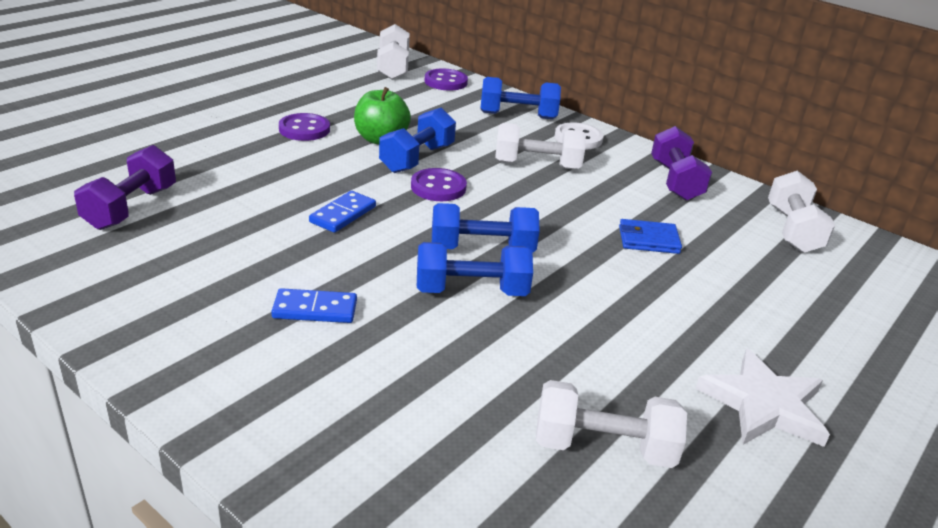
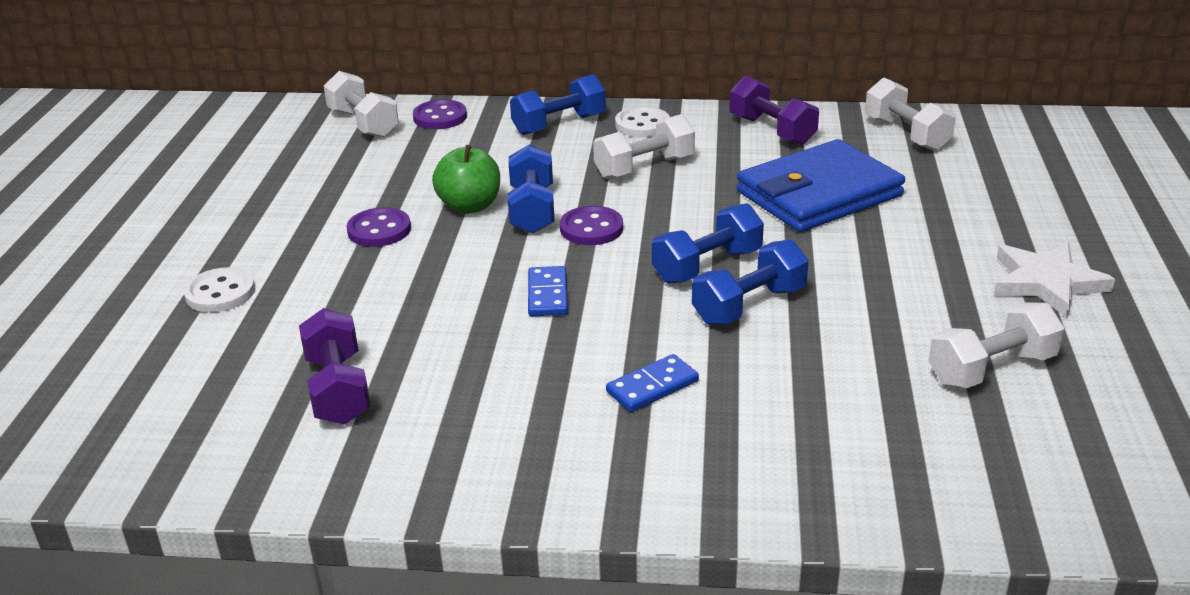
camera: 30 degrees left, 0 degrees up
(163, 124) = (220, 293): none -> white button
(648, 240) = (819, 194): blue wallet -> blue wallet, size x2.29

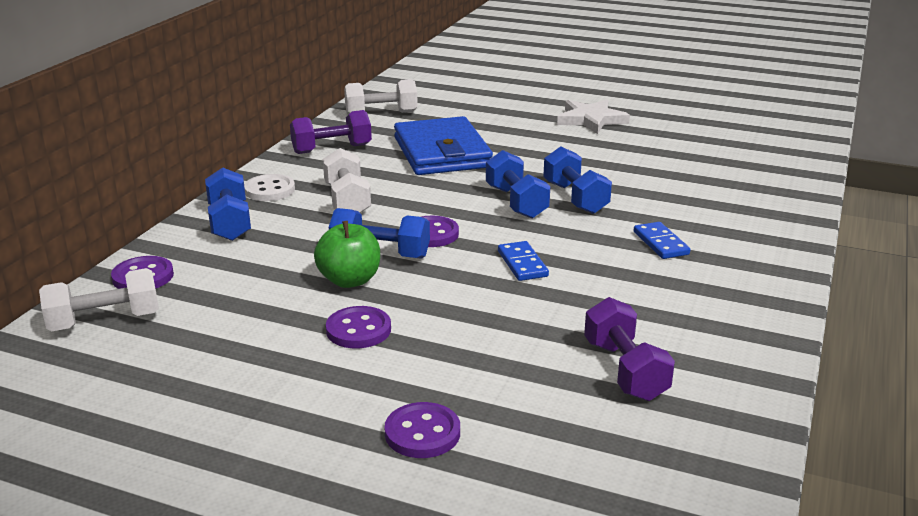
camera: 75 degrees left, 5 degrees down
(220, 293) = (422, 433): white button -> purple button
(338, 389) = (624, 370): purple dumbbell -> purple dumbbell turned 75 degrees clockwise
(548, 294) = (522, 264): blue domino -> blue domino turned 60 degrees clockwise
(991, 369) = (672, 150): white dumbbell -> none

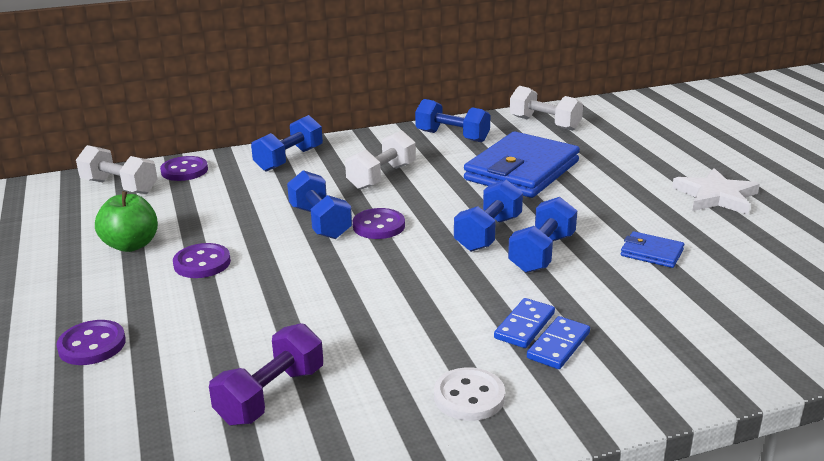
camera: 50 degrees right, 0 degrees up
(269, 190) = (354, 148): white button -> white button (469, 397)
(332, 149) = (452, 136): purple dumbbell -> blue dumbbell
(349, 280) = (266, 230): green apple -> green apple (131, 245)
(522, 264) = (386, 280): blue domino -> blue domino (558, 345)
(630, 168) = (651, 253): none -> blue wallet

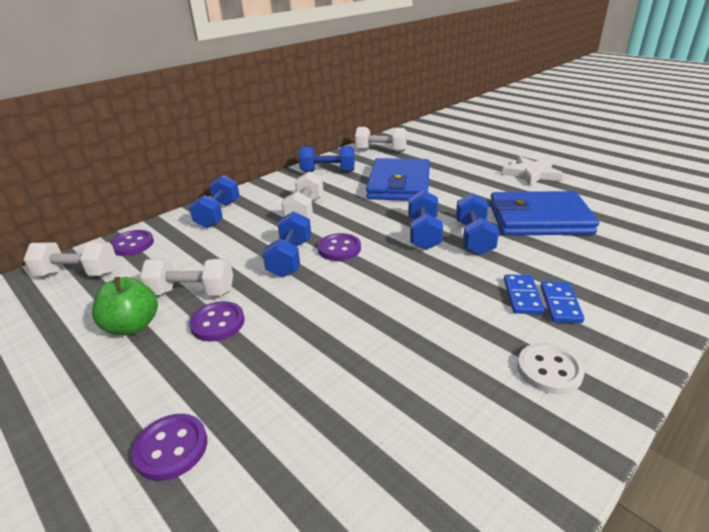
camera: 25 degrees left, 5 degrees up
(202, 230) = (192, 292): none -> white dumbbell
(271, 395) = (396, 434): purple dumbbell -> none
(320, 222) = (290, 258): blue dumbbell -> blue dumbbell turned 60 degrees clockwise
(651, 253) = (539, 219): blue wallet -> blue wallet, size x2.29

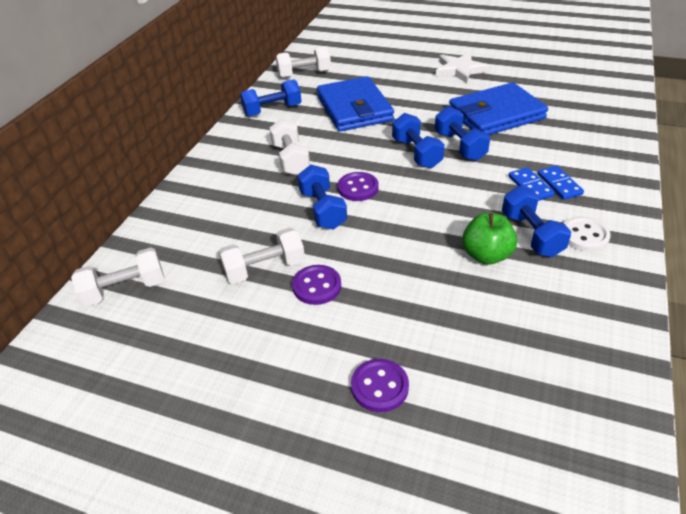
camera: 25 degrees left, 10 degrees up
(132, 244) = (148, 243): purple button -> none
(132, 326) = (242, 315): green apple -> green apple (486, 255)
(218, 214) = (206, 186): blue dumbbell -> blue dumbbell (531, 234)

